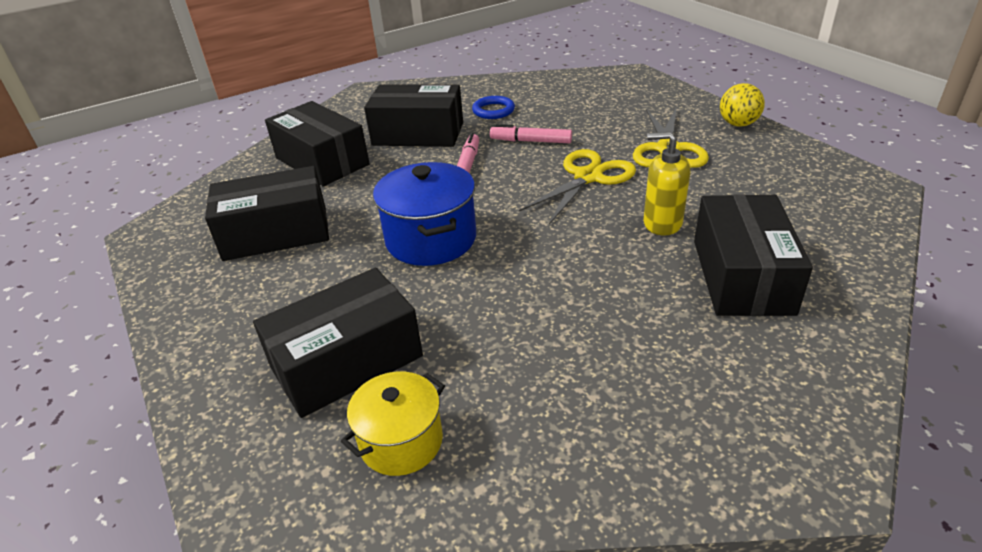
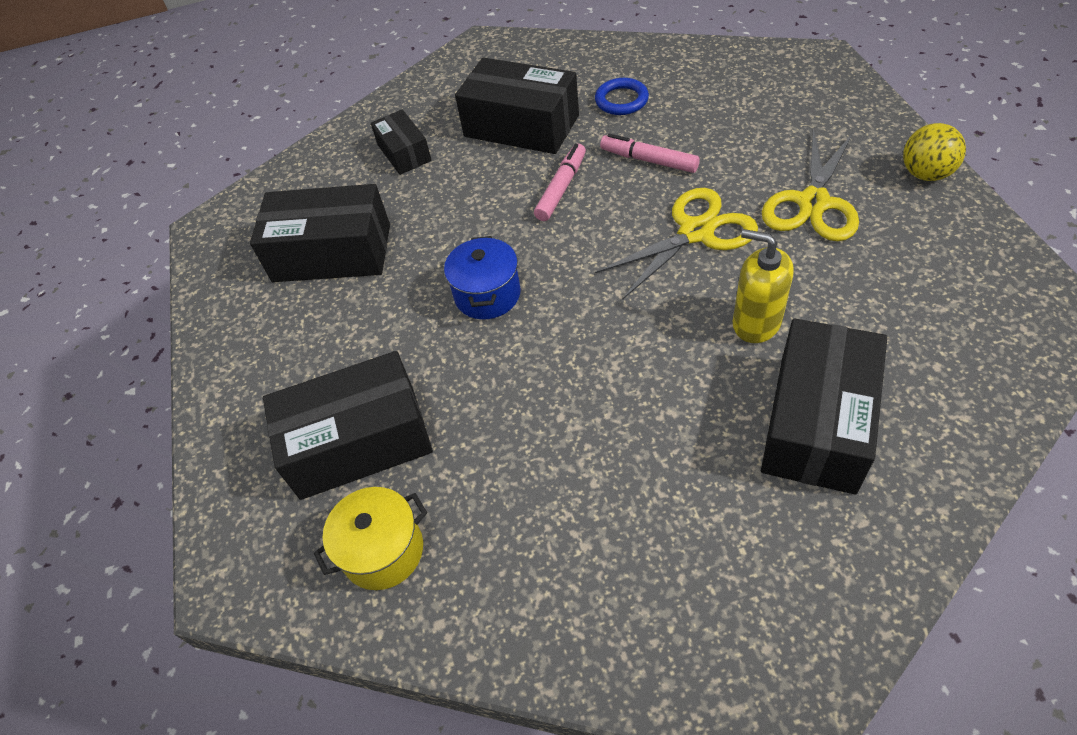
camera: 20 degrees right, 15 degrees up
(322, 161) = (404, 153): black box -> black box, size x0.56
(431, 239) = (487, 295): blue pot -> blue pot, size x0.65

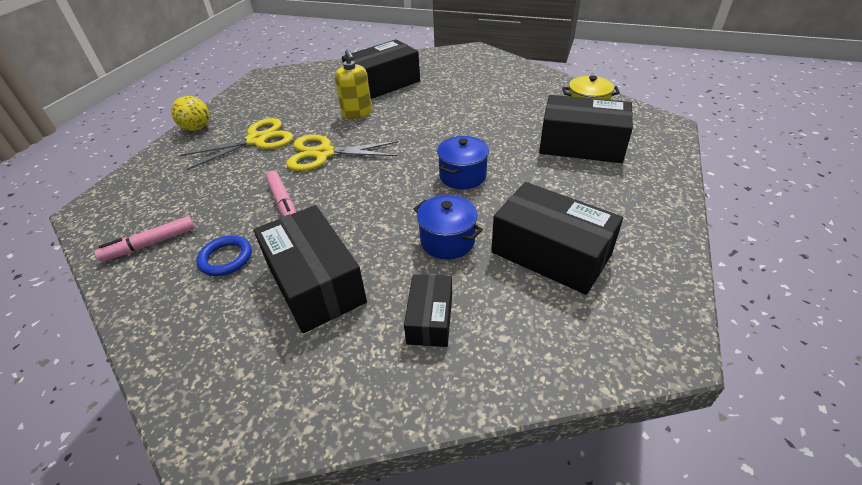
camera: 150 degrees left, 10 degrees down
(440, 213) = (447, 241): none -> blue pot
(561, 188) = (353, 214): pink marker -> pink marker (151, 244)

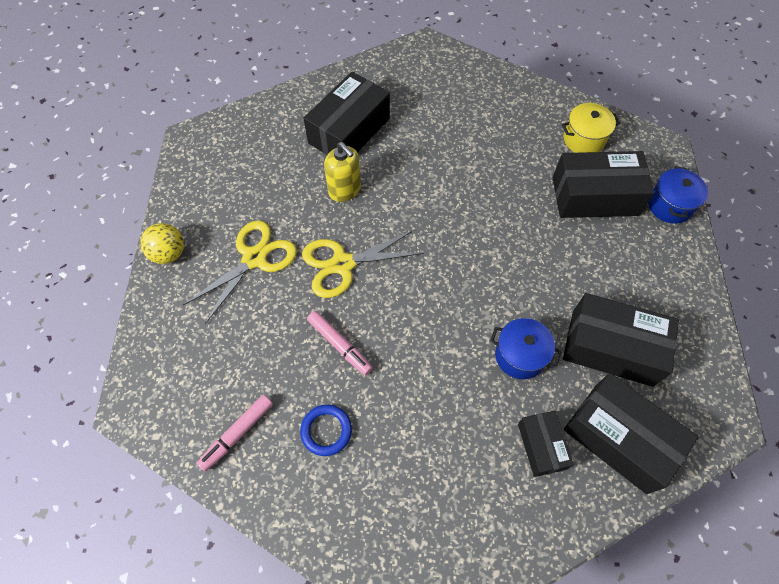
camera: 20 degrees left, 20 degrees up
(315, 283) = (426, 436): black box -> black box (619, 438)
(462, 176) = (499, 266): blue pot -> blue pot (669, 205)

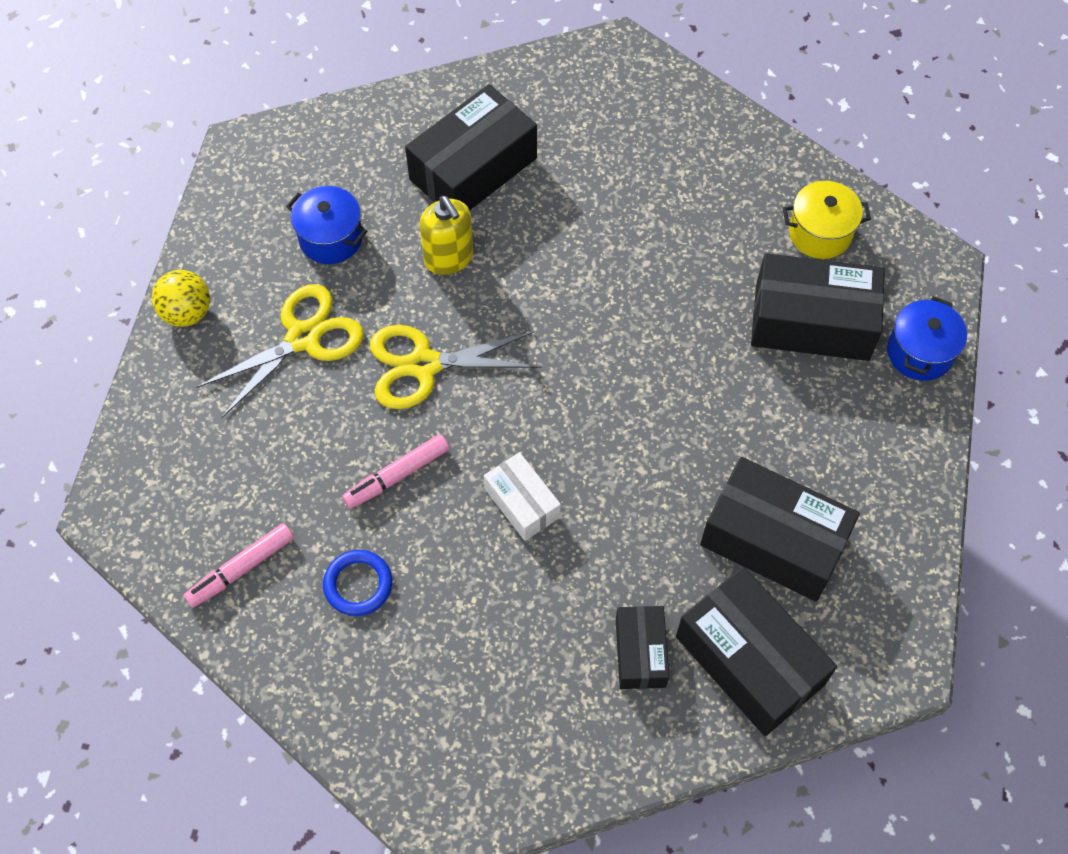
camera: 10 degrees right, 0 degrees up
(339, 345) = (398, 475): pink marker -> pink marker turned 90 degrees clockwise
(431, 350) = (522, 503): none -> white box
(520, 356) = (642, 530): blue pot -> blue pot (331, 238)

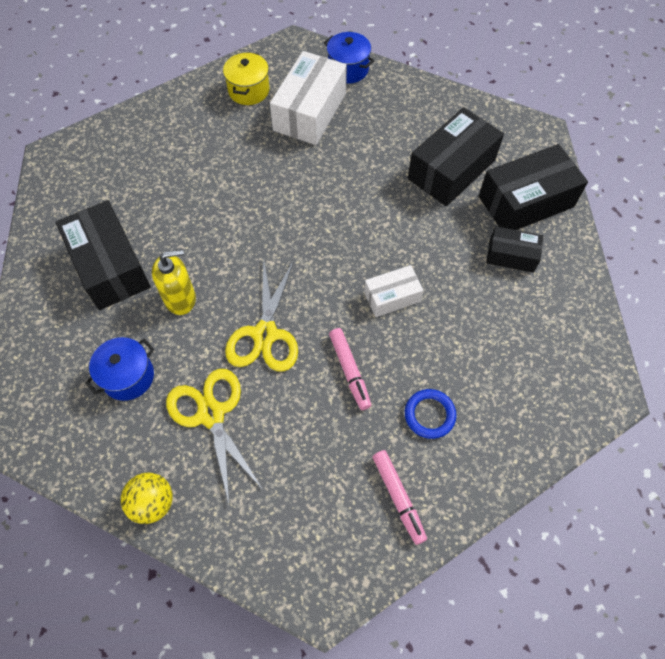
camera: 75 degrees left, 0 degrees up
(811, 322) = (310, 111): black box -> white box

